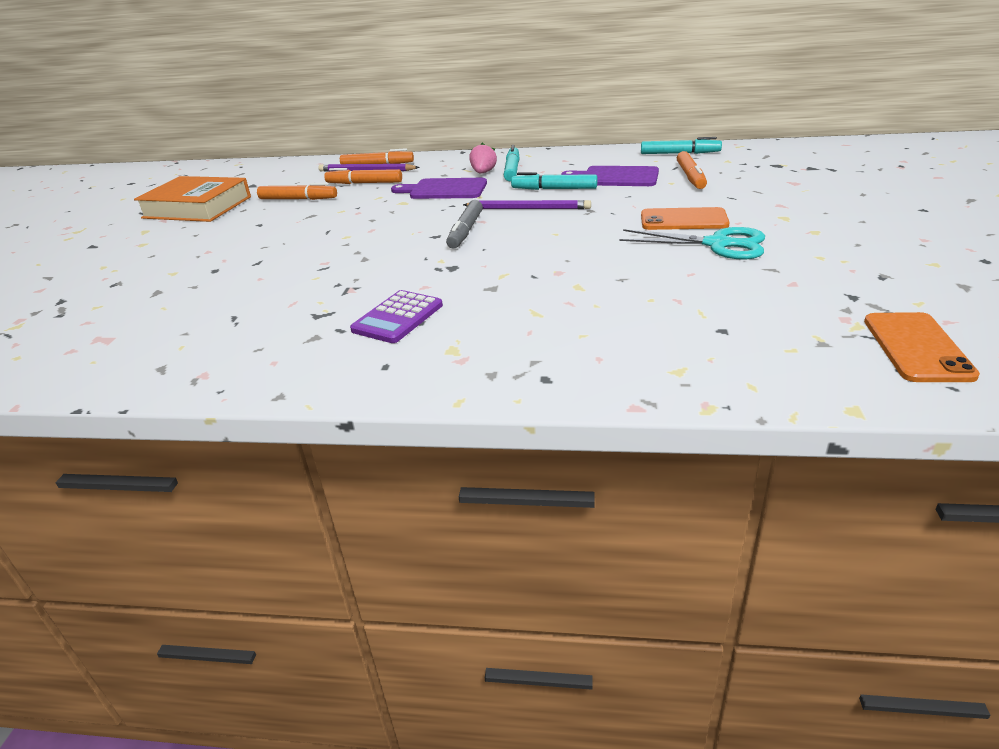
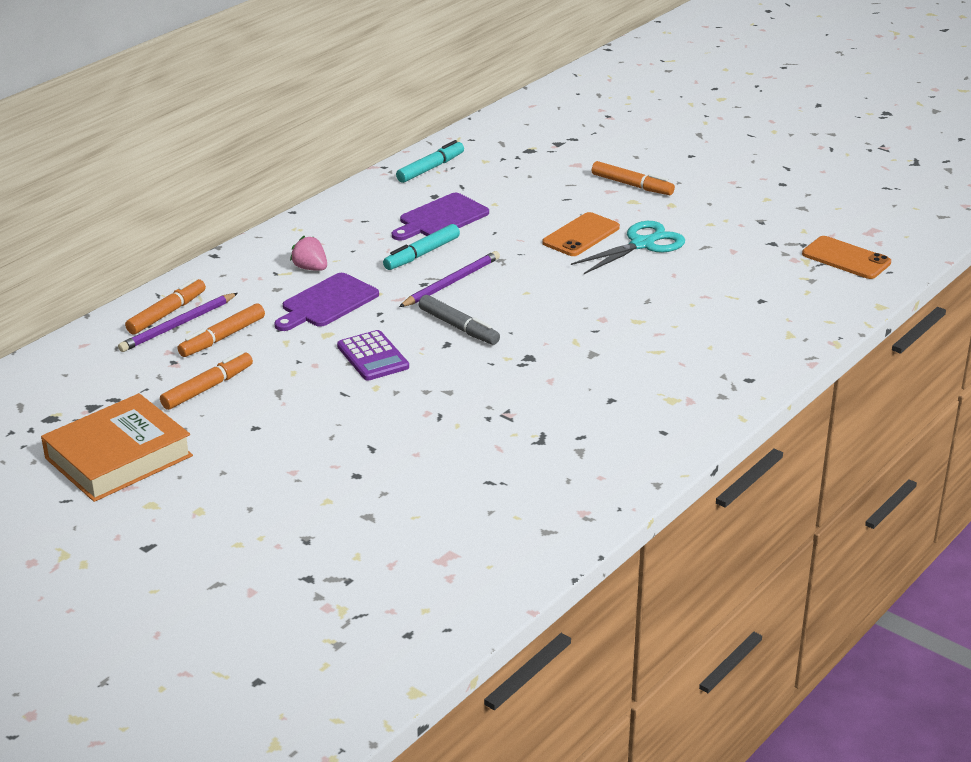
camera: 60 degrees left, 0 degrees up
(398, 318) = (593, 407): purple calculator -> purple calculator (373, 357)
(512, 170) = (329, 252): turquoise marker -> none
(690, 177) = (496, 191): orange marker -> orange marker (632, 185)

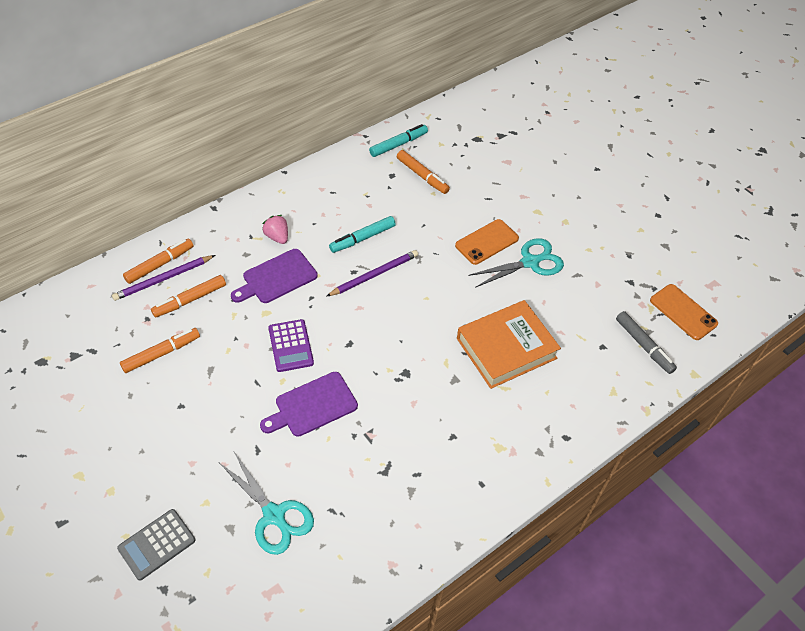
camera: 10 degrees right, 20 degrees up
(119, 457) = (74, 416): orange book -> orange book (506, 348)
(281, 544) = (157, 544): none -> grey calculator
(418, 497) = (274, 515): none -> turquoise scissors
(441, 218) = (389, 201): purple cutting board -> purple cutting board (313, 406)
(458, 327) = (364, 326): grey marker -> grey marker (643, 346)
(632, 185) = (542, 193): orange marker -> orange marker (422, 176)

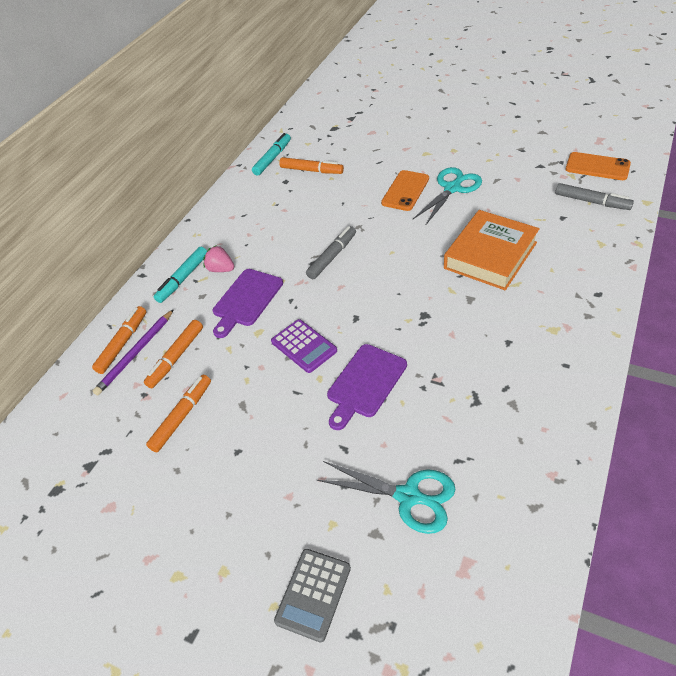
camera: 20 degrees left, 5 degrees down
(362, 238) = (299, 235): turquoise marker -> turquoise marker (183, 279)
(374, 275) = (332, 257): purple pencil -> grey marker

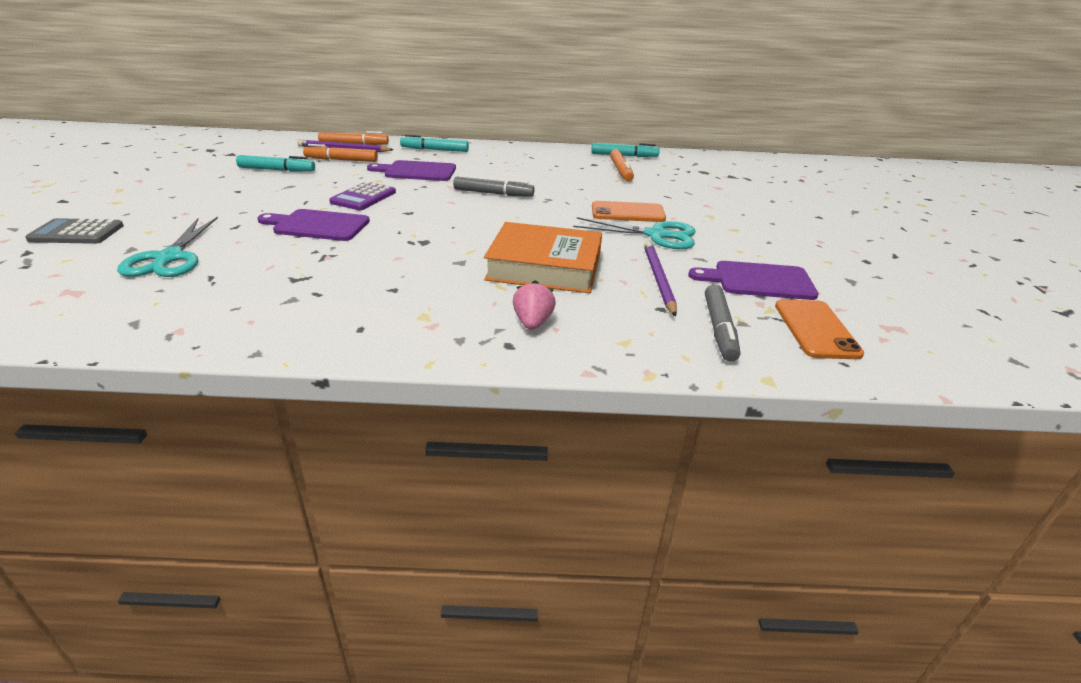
camera: 60 degrees right, 15 degrees down
(182, 416) = (277, 170): orange marker -> turquoise marker
(221, 269) = (452, 159): pink strawberry -> pink strawberry (532, 323)
(523, 207) = (658, 279): none -> purple pencil
(534, 166) = (759, 281): none -> purple cutting board

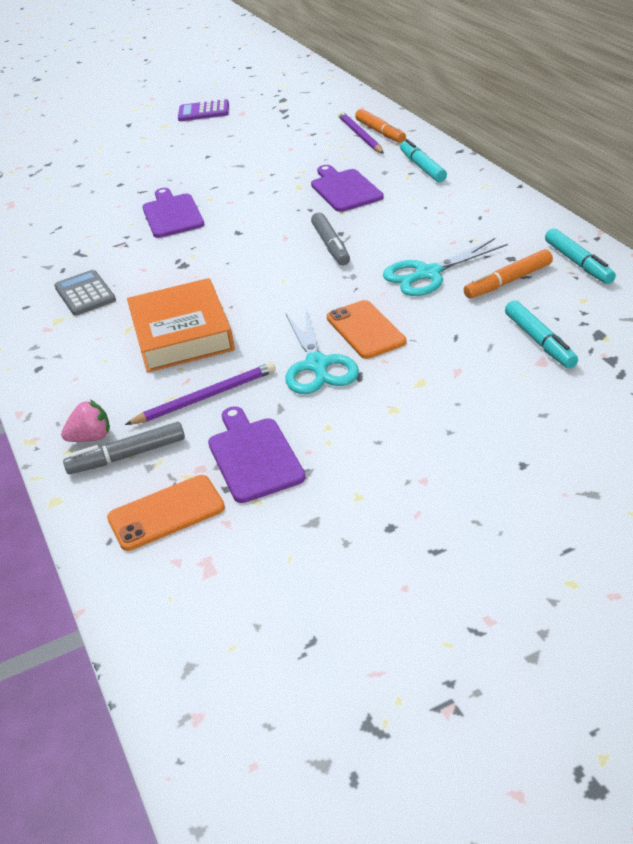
camera: 70 degrees right, 5 degrees up
(77, 233) = (85, 158): grey calculator -> grey calculator (85, 294)
(169, 258) = (74, 201): turquoise scissors -> turquoise scissors (428, 274)
(277, 170) = (269, 143): turquoise marker -> turquoise marker (540, 341)
(341, 160) = (329, 149): orange marker -> none
(363, 197) = (249, 201): purple calculator -> purple calculator (203, 112)
(532, 323) = (77, 365): pink strawberry -> pink strawberry (91, 438)

